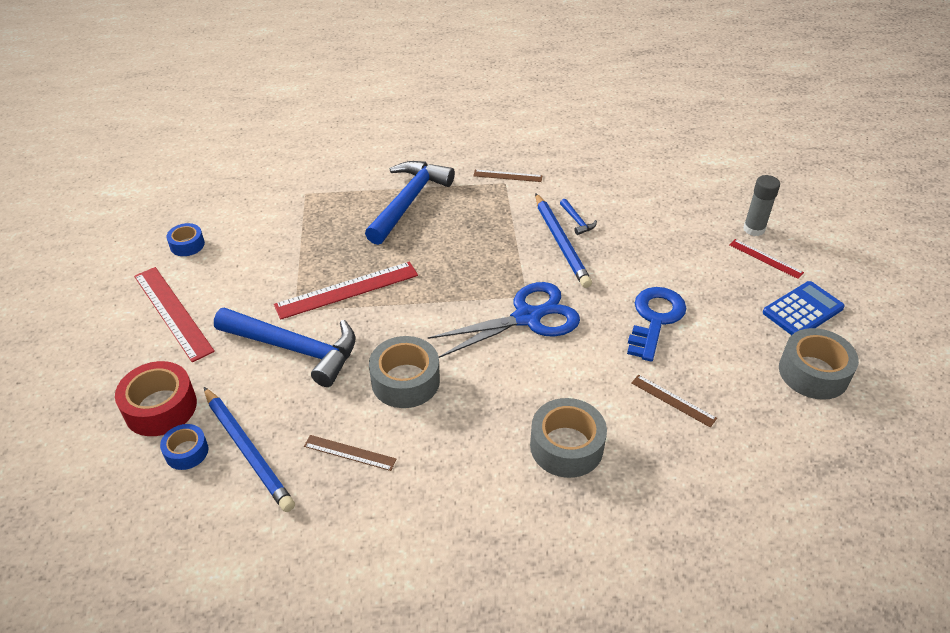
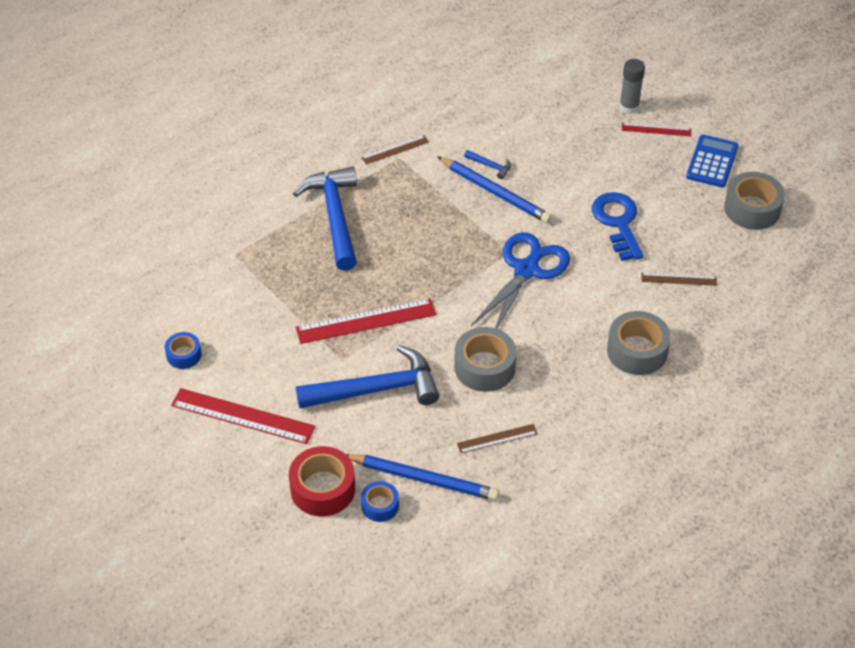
camera: 35 degrees left, 5 degrees up
(347, 290) = (366, 321): red ruler -> red ruler turned 45 degrees clockwise

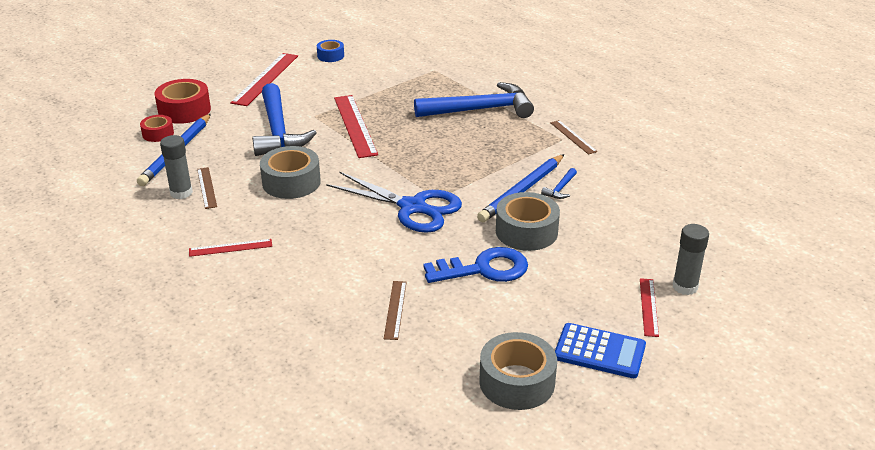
camera: 90 degrees right, 15 degrees down
(380, 505) = (158, 134): blue tape -> red tape
(508, 459) = (181, 193): none -> grey glue stick
(602, 403) = (230, 248): none -> red ruler
(637, 351) = (294, 273): grey tape -> grey tape (526, 231)

